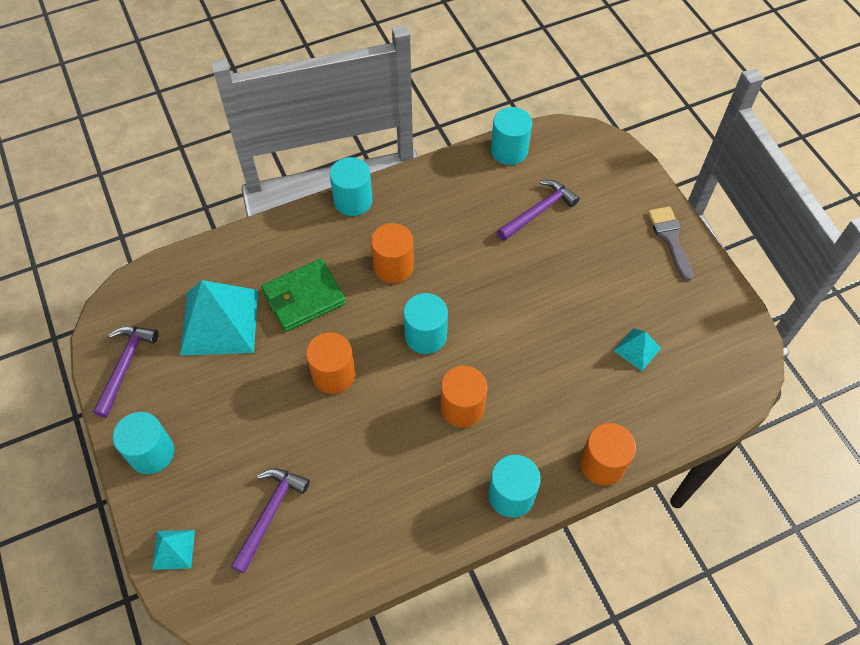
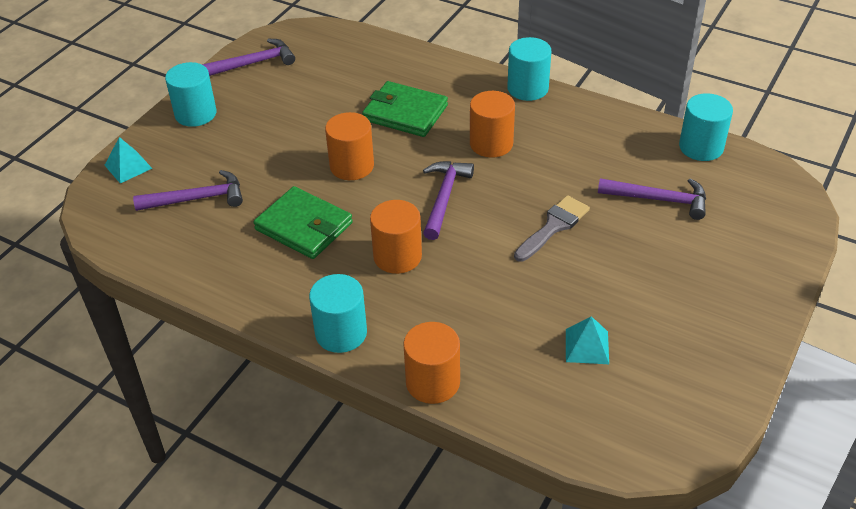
camera: 55 degrees right, 15 degrees down
(219, 322) = (336, 84): turquoise pyramid -> none
(374, 452) = (304, 226): none -> green wallet
(425, 335) = (444, 198): turquoise cylinder -> purple hammer
(670, 238) = (748, 308): grey brush -> grey brush (553, 226)

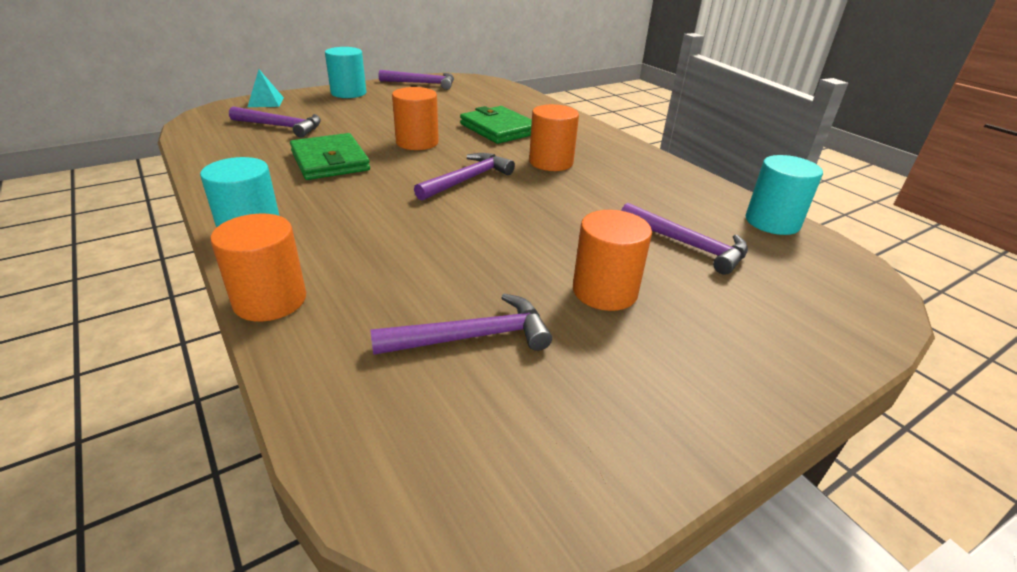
camera: 25 degrees right, 10 degrees down
(397, 256) = (375, 201): orange cylinder -> orange cylinder (604, 291)
(527, 88) = (621, 143): turquoise cylinder -> none
(553, 226) = (548, 228): grey brush -> none
(587, 346) = (472, 337): turquoise pyramid -> purple hammer

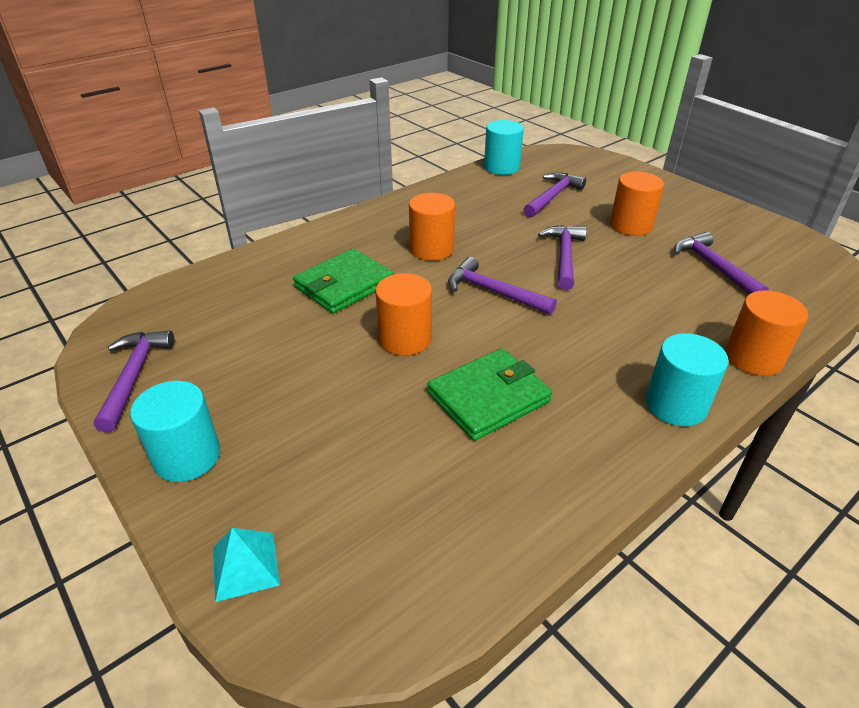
camera: 95 degrees left, 5 degrees up
(281, 127) = (379, 489): purple hammer -> purple hammer (564, 256)

